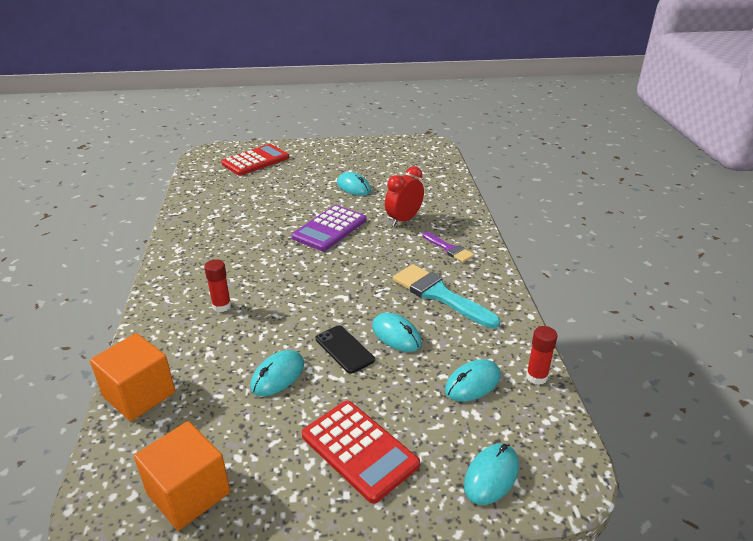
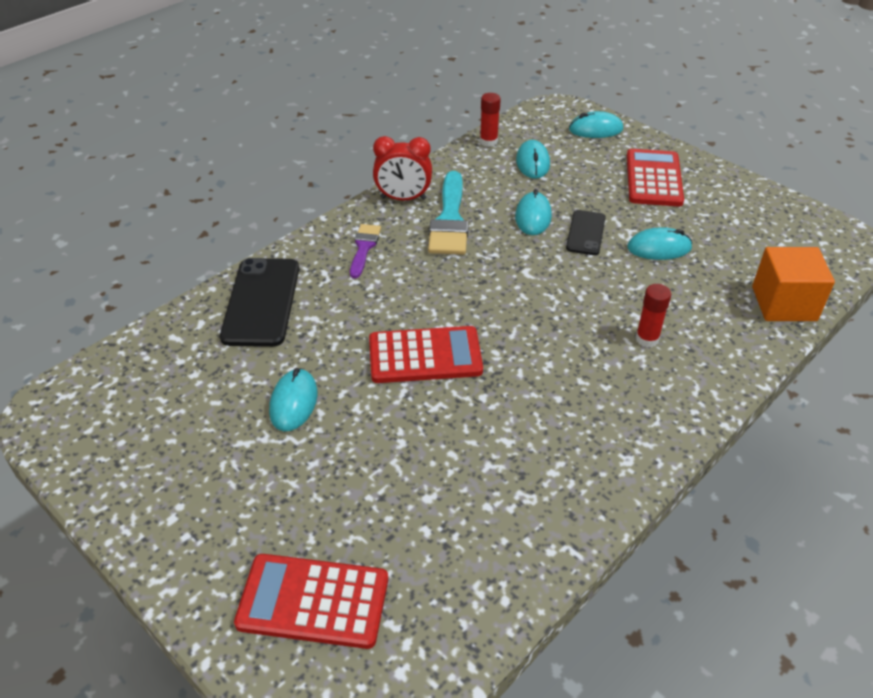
camera: 130 degrees left, 10 degrees up
(188, 493) = (784, 222): orange cube -> none
(329, 229) = (425, 356): purple calculator -> red calculator
(403, 220) = (337, 308): red clock -> red clock (403, 198)
(439, 202) = (261, 302): none -> black phone
(472, 383) = (532, 162): turquoise mouse -> turquoise mouse turned 75 degrees clockwise

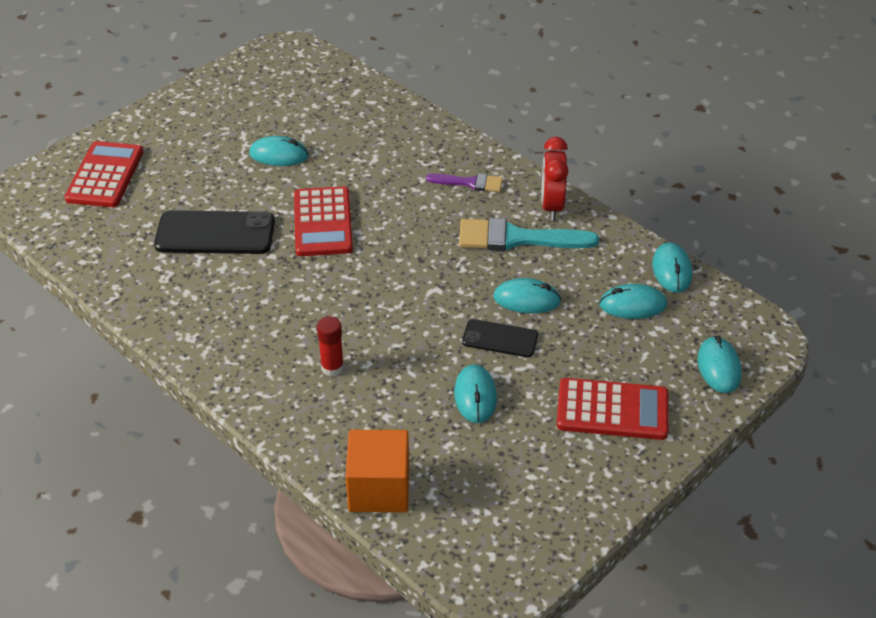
camera: 90 degrees right, 0 degrees up
(261, 302) = (395, 129): black phone -> black phone (215, 233)
(488, 142) = (671, 270): red glue stick -> turquoise mouse

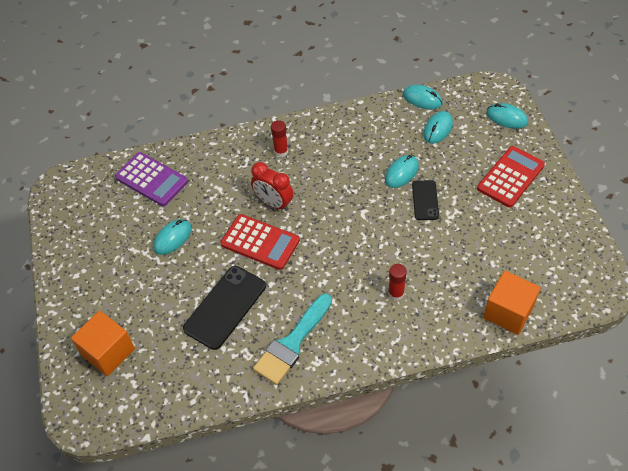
camera: 55 degrees left, 10 degrees up
(105, 175) = (108, 352): red calculator -> orange cube
(345, 105) = (151, 179): none -> purple calculator
(469, 183) = (281, 151): purple brush -> red glue stick
(475, 396) = (463, 233): turquoise mouse -> none
(500, 339) = (425, 200): black phone -> black phone turned 45 degrees counterclockwise
(517, 238) = (347, 152): turquoise brush -> turquoise brush (292, 343)
(552, 206) = (331, 123): red clock -> red clock (274, 203)

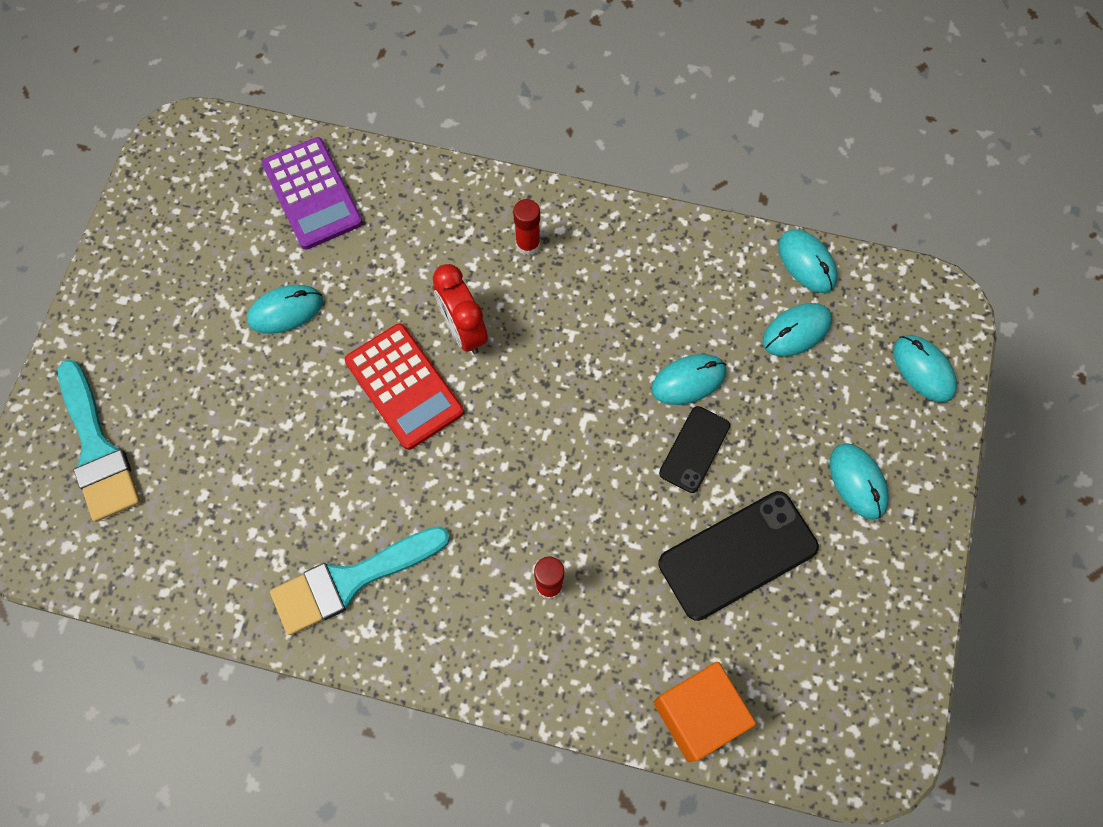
camera: 25 degrees right, 15 degrees up
(108, 352) = (97, 449): orange cube -> turquoise brush
(225, 307) = (292, 467): black phone -> black phone (737, 555)
(510, 177) = (857, 482): red calculator -> turquoise mouse

